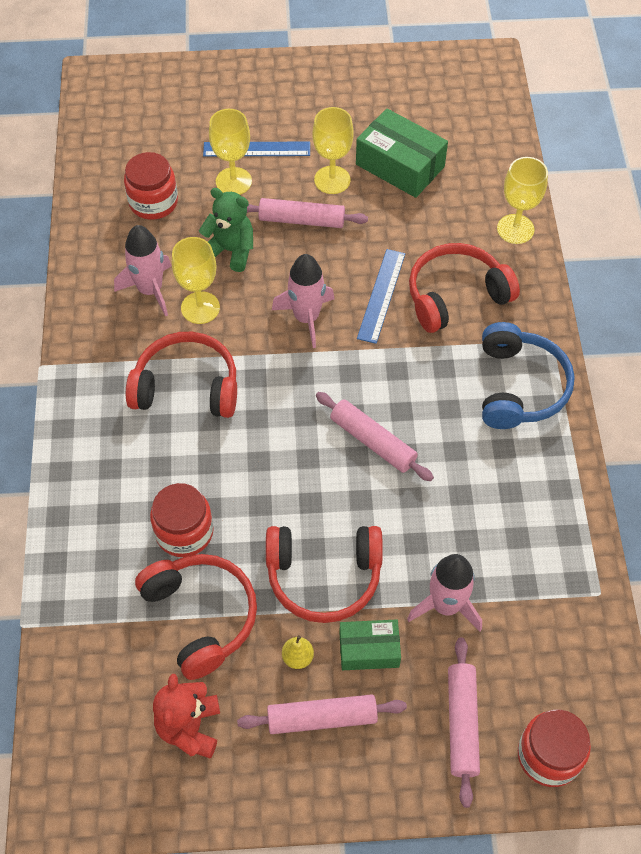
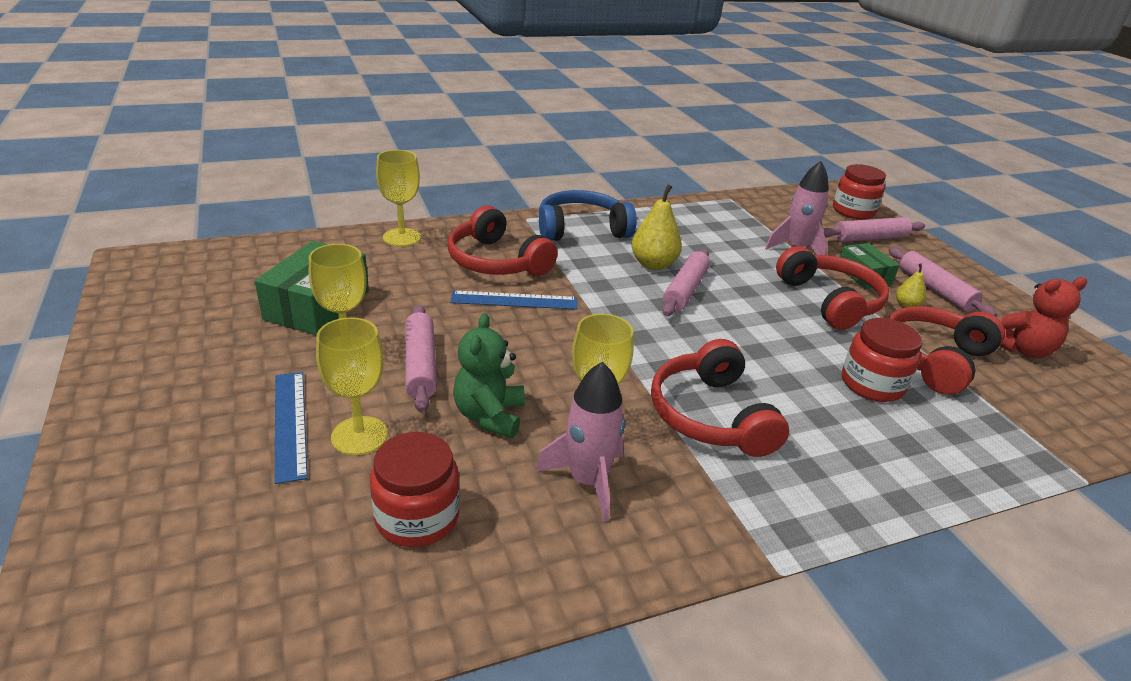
camera: 110 degrees left, 25 degrees down
(306, 318) = (566, 343): pink rocket -> none
(429, 431) = (653, 264): none -> yellow pear

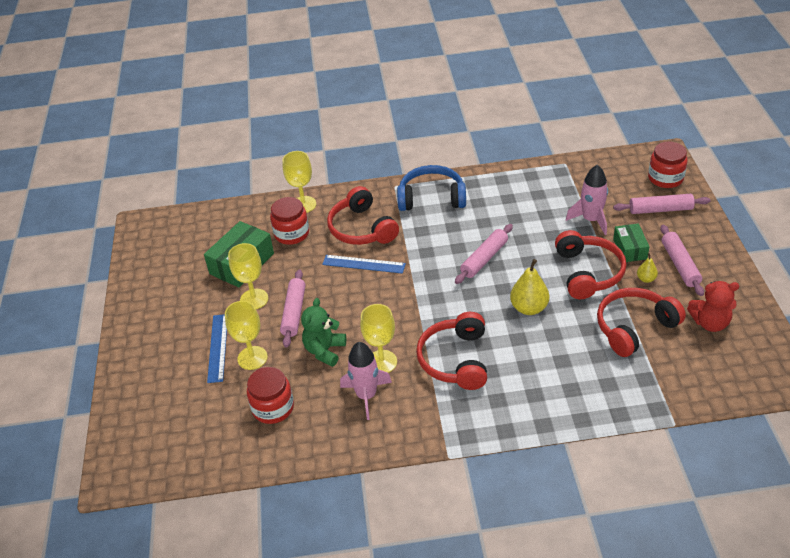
camera: 20 degrees right, 10 degrees up
(653, 264) = (471, 234): yellow pear -> yellow pear (529, 308)
(872, 384) = (575, 344): red jar -> red jar (292, 234)

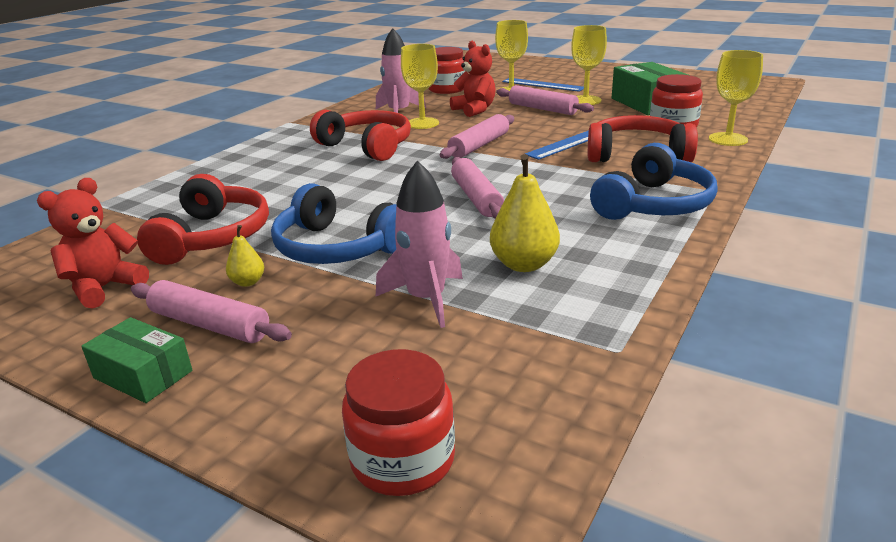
camera: 125 degrees right, 15 degrees down
(325, 351) = (474, 110): green teddy bear -> red teddy bear
(529, 308) = (358, 194): yellow pear -> yellow pear (524, 264)
(588, 272) = (338, 248): red headphones -> blue headphones
(630, 249) = (315, 300): green box -> green box (143, 374)
(660, 210) = (335, 385): pink rolling pin -> pink rolling pin (479, 145)

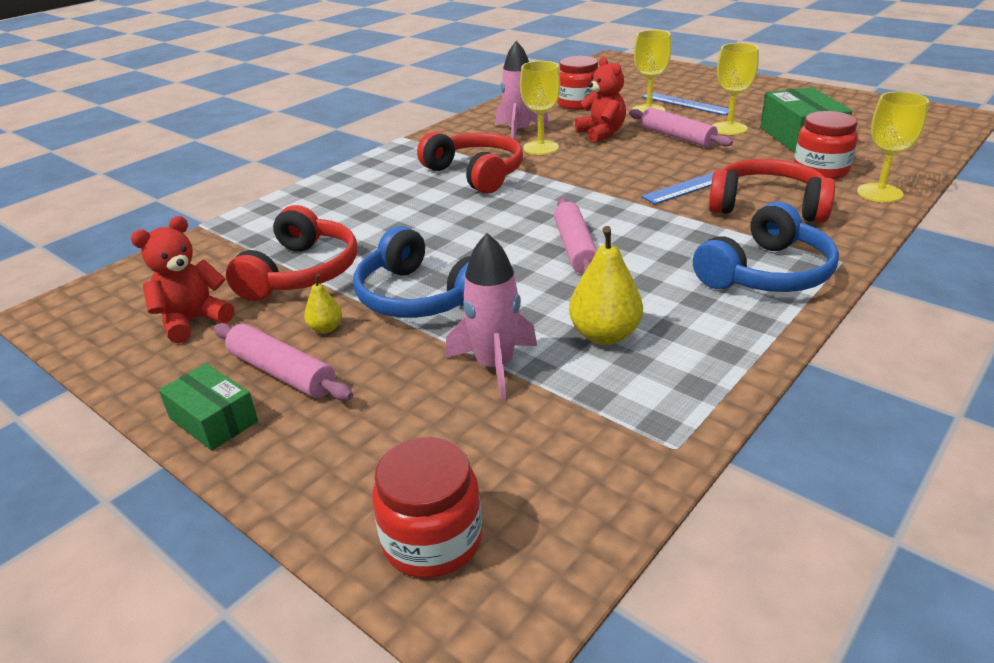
camera: 10 degrees right, 5 degrees up
(479, 145) = (595, 181): pink rolling pin -> none

